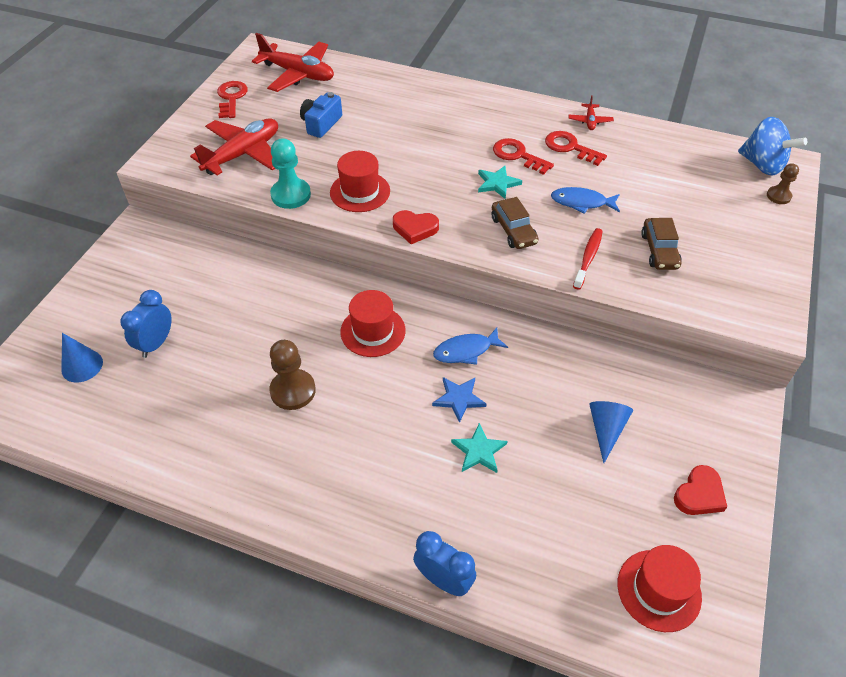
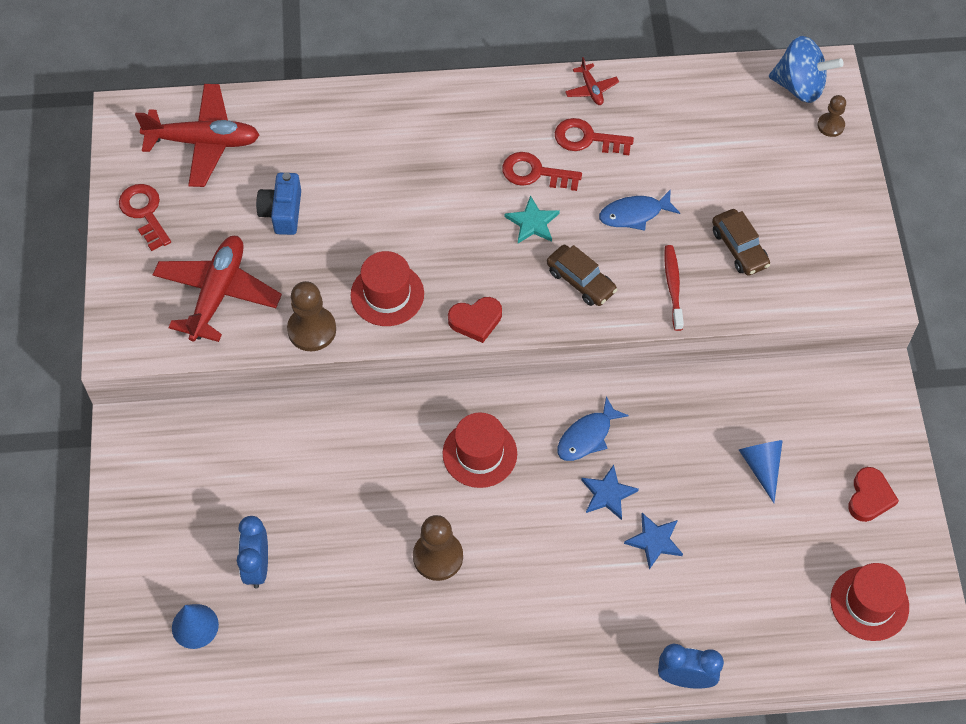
camera: 25 degrees left, 10 degrees up
(291, 195) = (312, 330): turquoise pawn -> brown pawn
(479, 451) = (654, 541): turquoise star -> blue star

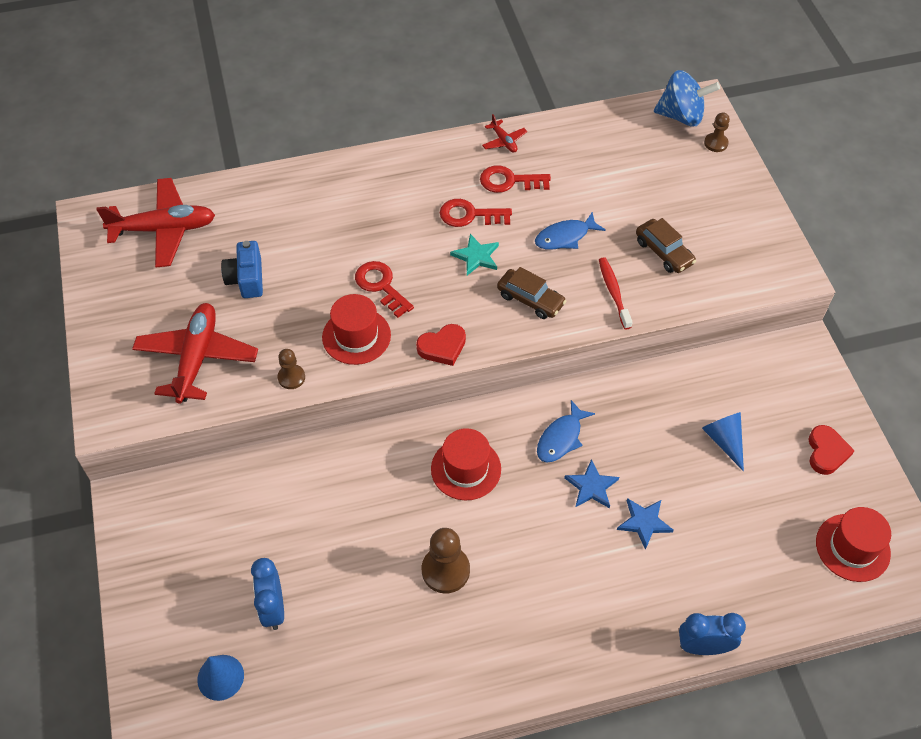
camera: 10 degrees left, 5 degrees down
(144, 213) = (117, 297): red key -> red key (381, 286)
(312, 330) = (291, 377): brown pawn -> brown pawn, size x0.60

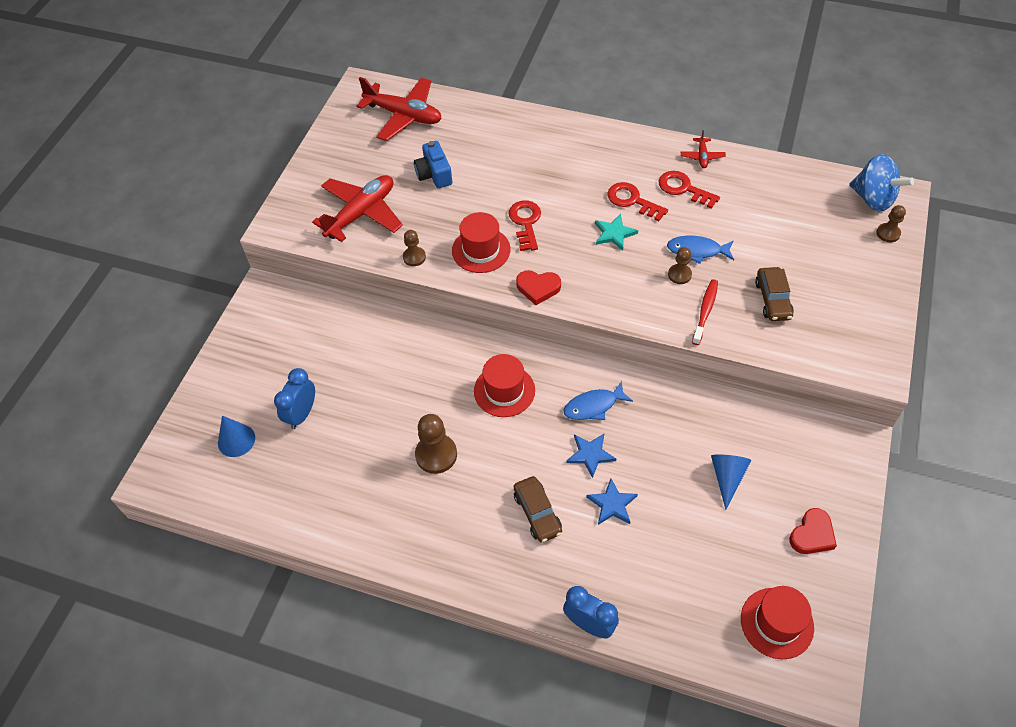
camera: 35 degrees right, 0 degrees up
(246, 279) = (434, 174): blue camera -> blue camera turned 45 degrees counterclockwise
(530, 299) = (632, 285): brown car -> brown car (537, 513)
(566, 268) = (679, 275): none -> brown pawn

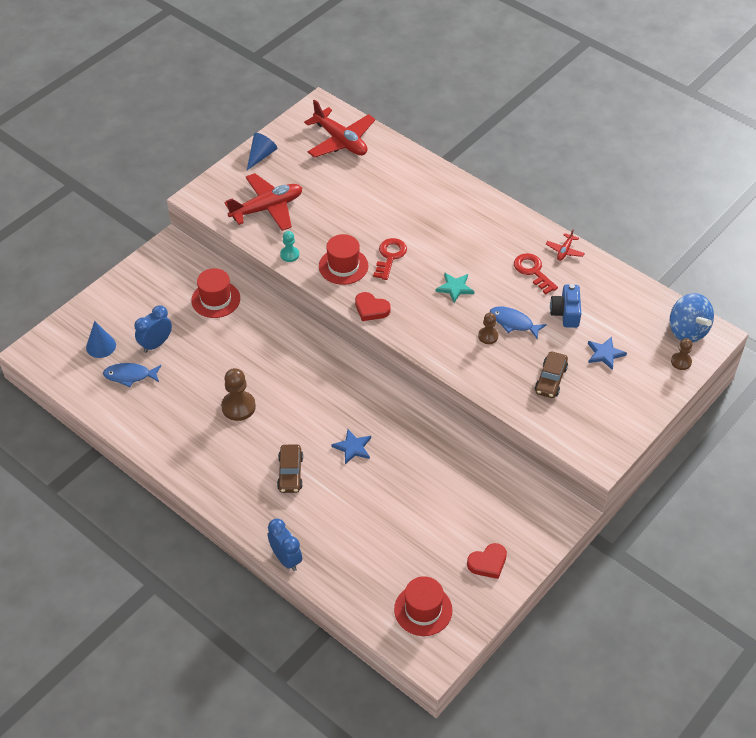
camera: 20 degrees right, 5 degrees down
(414, 257) = (289, 255): brown pawn -> turquoise pawn
(434, 174) = (339, 196): blue camera -> blue camera (566, 313)
(504, 390) = (313, 380): red hat -> red hat (215, 299)
(593, 406) = (375, 414): blue fish -> blue fish (130, 376)
(612, 504) = (349, 487): blue star -> blue star (605, 354)
(632, 201) = (485, 267): red key -> none
(705, 311) = (491, 370): red toothbrush -> none
(727, 477) = (447, 501): blue cone -> blue cone (261, 156)

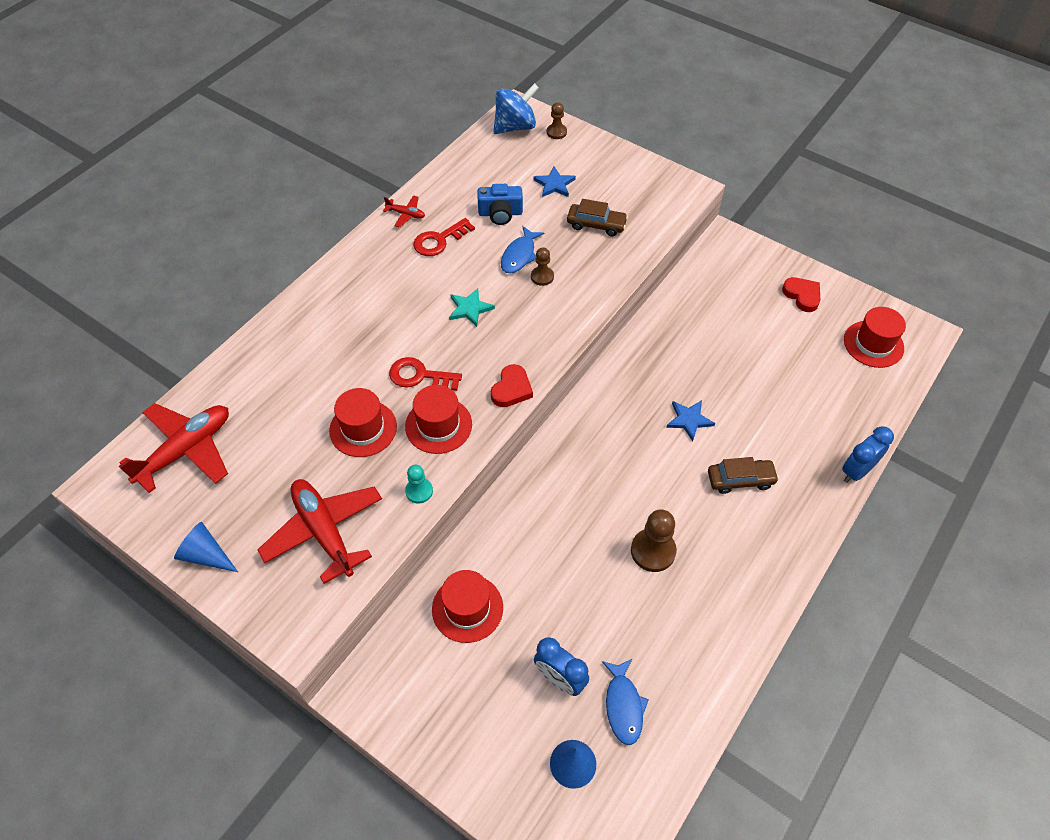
camera: 95 degrees left, 5 degrees up
(346, 226) = (363, 428): none -> red hat

